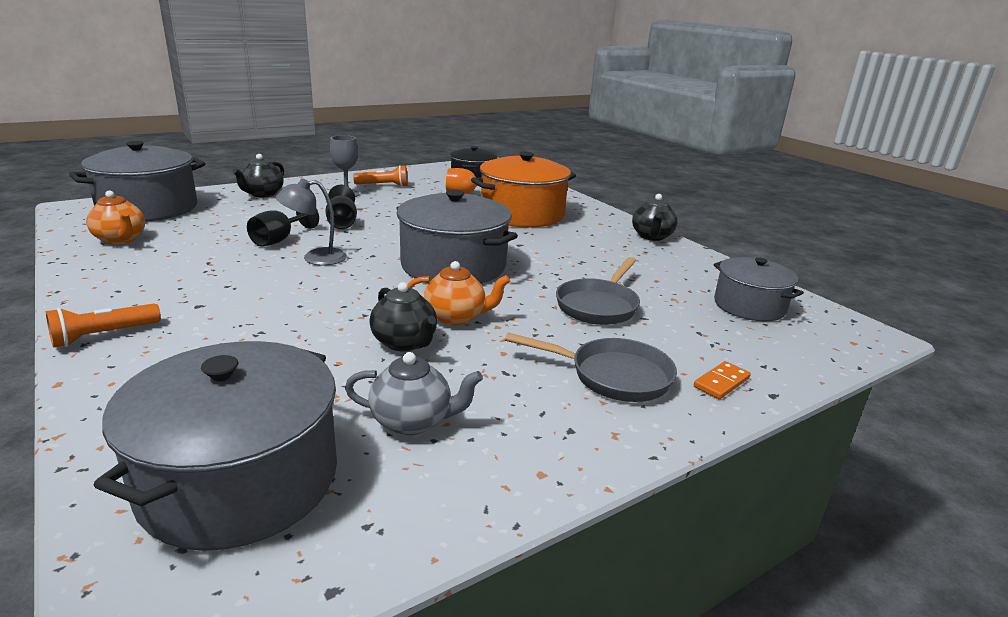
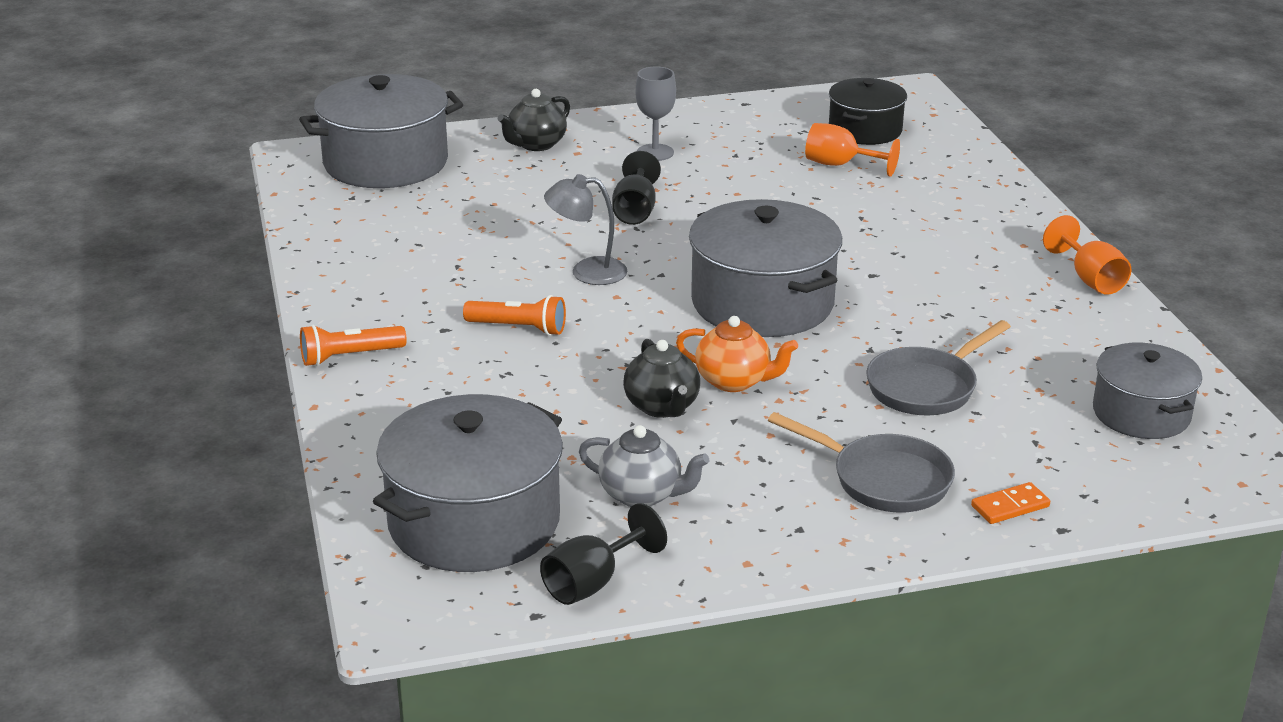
camera: 20 degrees right, 5 degrees up
(121, 239) = (356, 218): orange teapot -> none
(279, 240) = (546, 235): black goblet -> black goblet (593, 582)
(383, 185) = (716, 137): orange flashlight -> orange flashlight (518, 328)
(522, 214) = (907, 216): orange pot -> none
(652, 236) = (1090, 279): black teapot -> orange goblet

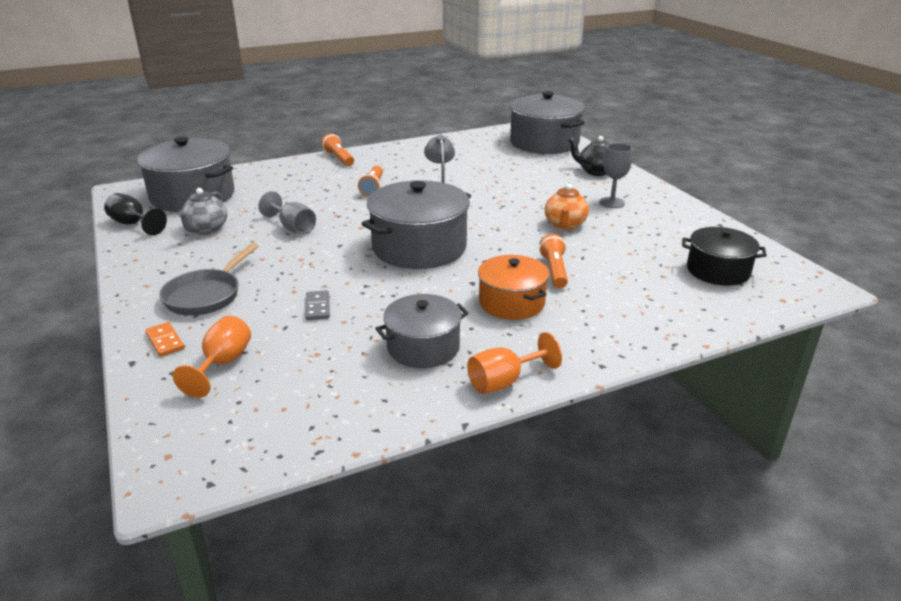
camera: 80 degrees right, 0 degrees up
(635, 211) = (525, 203): black goblet -> none
(662, 407) = (293, 228): black teapot -> grey goblet
(734, 381) = (321, 245): orange teapot -> orange teapot (565, 225)
(840, 165) = (644, 264): orange goblet -> orange goblet (222, 364)
(848, 219) = (554, 270): none -> orange flashlight
(926, 255) = (512, 302): none -> orange pot
(926, 387) = (317, 307): grey pan -> grey domino
(1141, 413) = (280, 403): grey pot -> grey pot (423, 347)

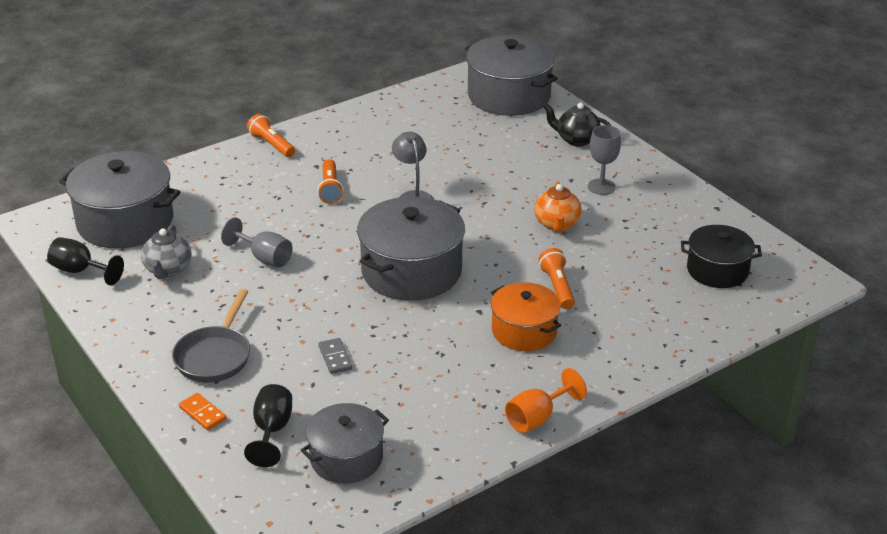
camera: 10 degrees left, 5 degrees up
(222, 364) = (272, 431): orange goblet -> black goblet
(423, 347) = (454, 391): grey pot -> grey pot (346, 458)

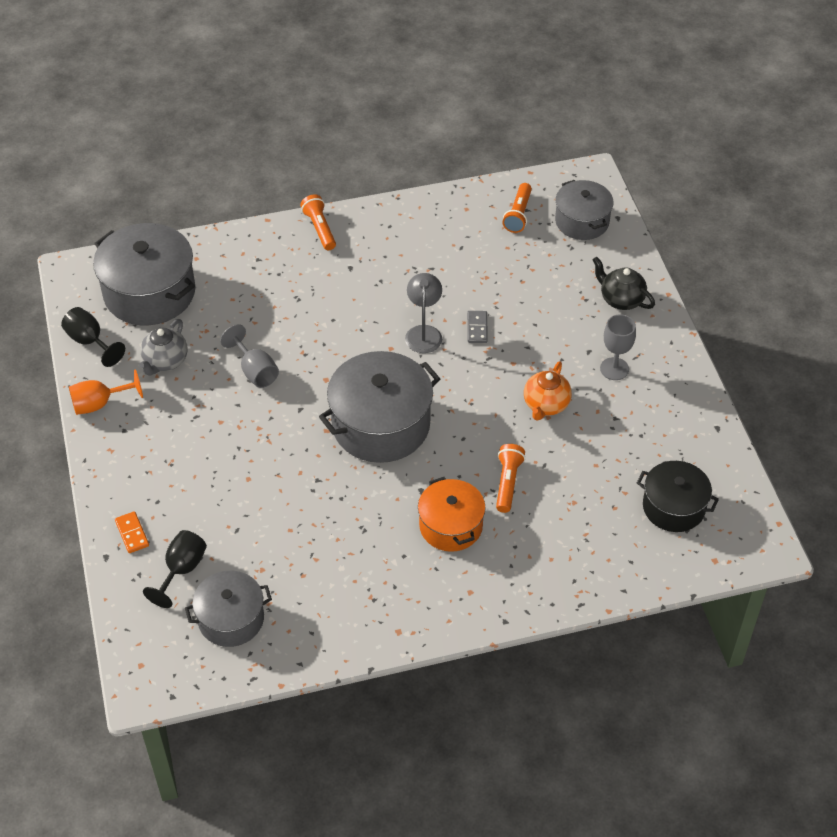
camera: 20 degrees right, 15 degrees up
(215, 356) = (167, 473): grey pan -> none
(330, 189) = (350, 301): orange flashlight -> orange flashlight (518, 214)
(335, 358) = (268, 506): grey domino -> grey domino (477, 328)
(509, 96) = (582, 221): grey pot -> grey pot, size x0.61
(537, 418) = (415, 627): orange goblet -> orange goblet (100, 404)

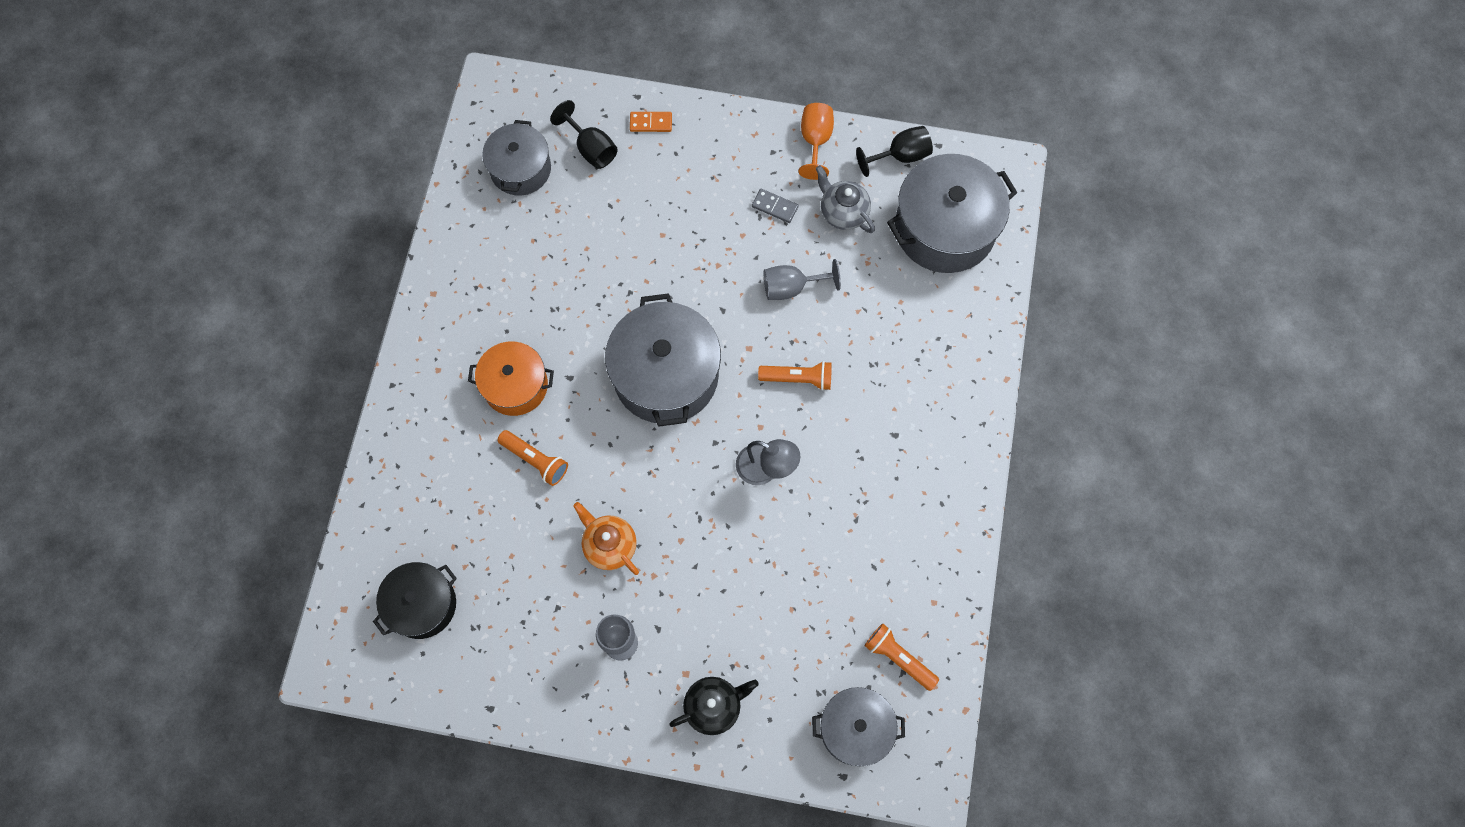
camera: 115 degrees right, 20 degrees up
(319, 229) = (969, 427): orange flashlight -> orange flashlight (798, 379)
(477, 328) = (746, 526): grey domino -> grey domino (775, 207)

